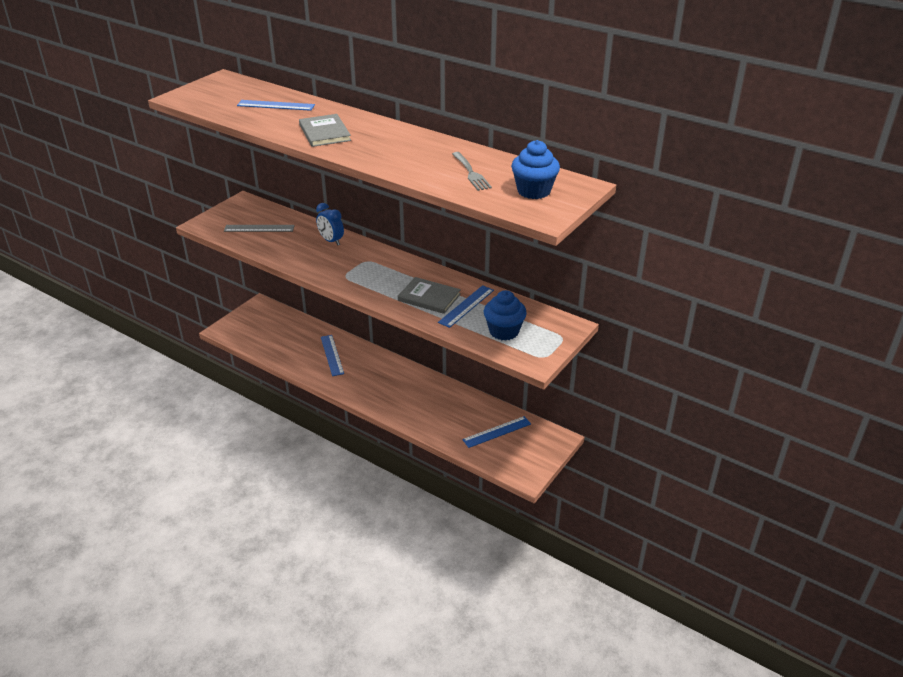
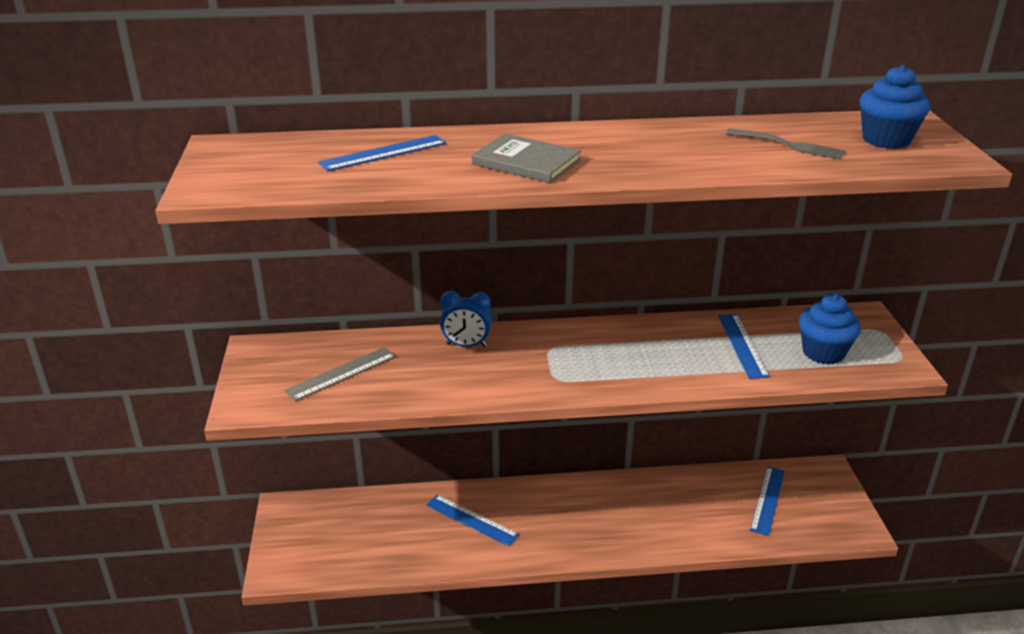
camera: 40 degrees left, 5 degrees down
(429, 297) = (690, 355): grey book -> none

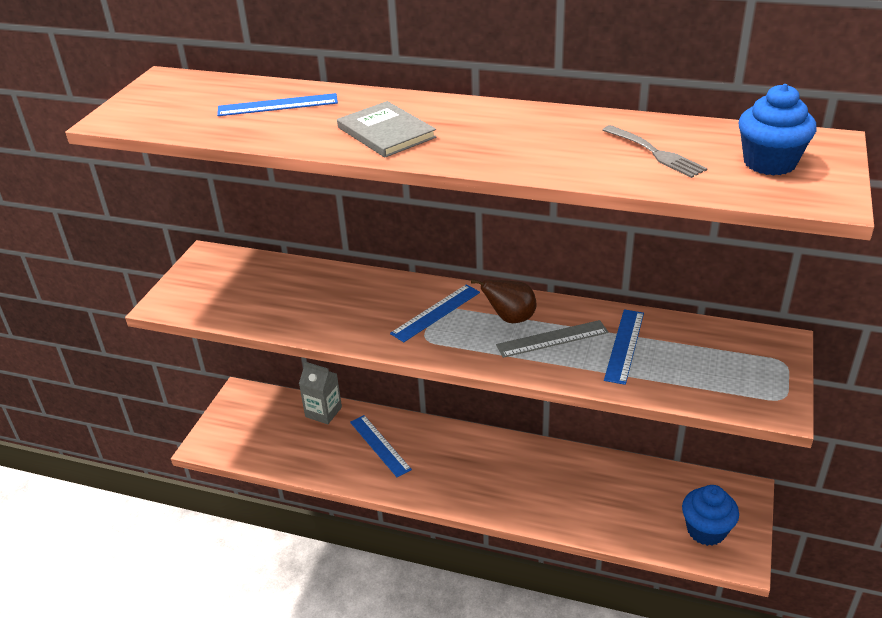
camera: 25 degrees right, 5 degrees up
(341, 373) = (255, 292): grey ruler -> grey ruler (552, 339)
(390, 503) = (323, 412): none -> grey carton
(466, 345) = (371, 289): blue clock -> none
(623, 344) = (510, 318): none -> brown pear
(767, 500) = (662, 503): blue ruler -> blue ruler (436, 312)
(823, 353) = (702, 372): blue cupcake -> blue cupcake (706, 530)

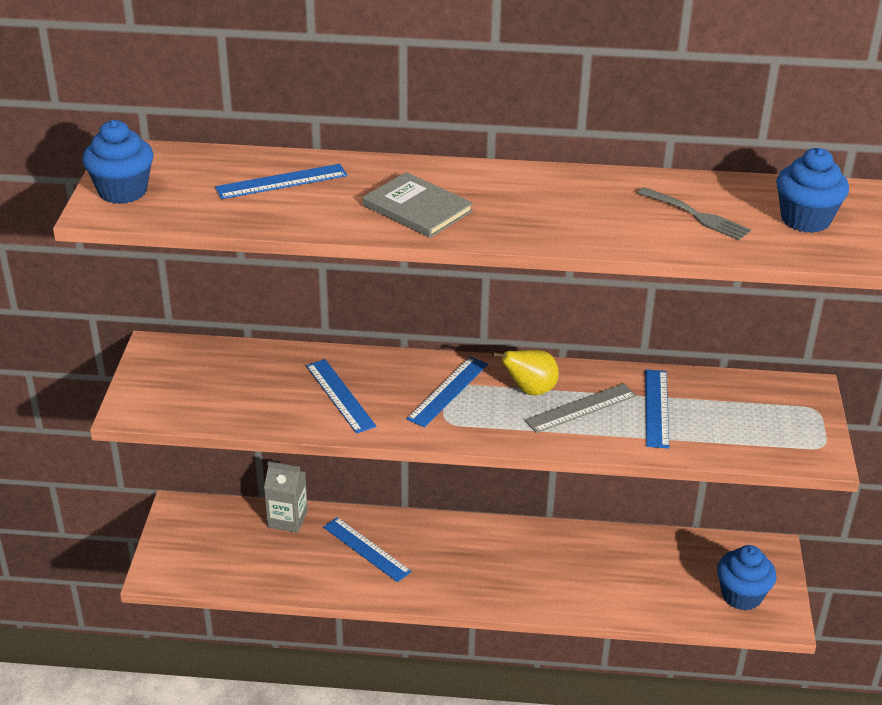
camera: 15 degrees left, 0 degrees up
(140, 106) = (123, 191): none -> blue cupcake
(340, 308) = (340, 396): none -> blue ruler
(510, 318) = (530, 390): brown pear -> yellow pear

